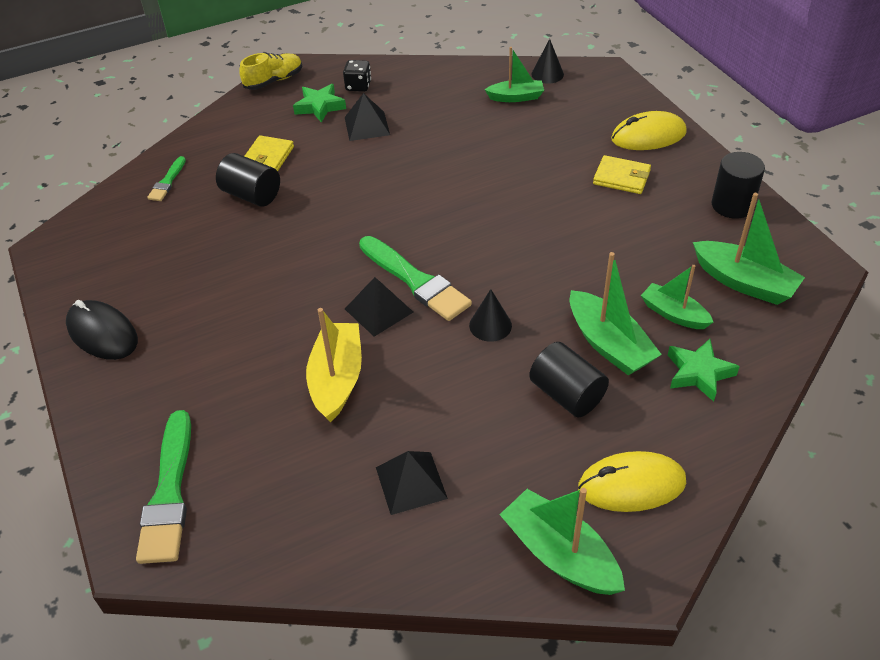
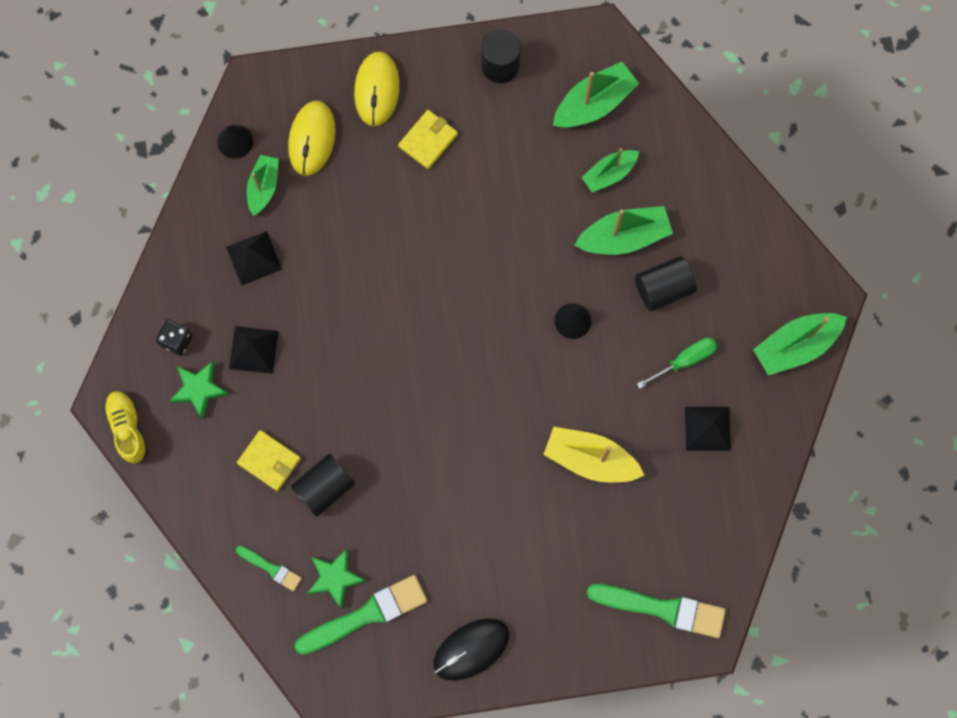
camera: 75 degrees left, 30 degrees up
(379, 310) = (524, 406): black pyramid -> black pyramid (254, 258)
(416, 281) = (500, 365): green brush -> green brush (366, 614)
(488, 437) = (685, 360): none -> green screwdriver
(631, 485) = (756, 276): yellow mouse -> yellow mouse (312, 139)
(699, 373) = (674, 184): green star -> green star (335, 578)

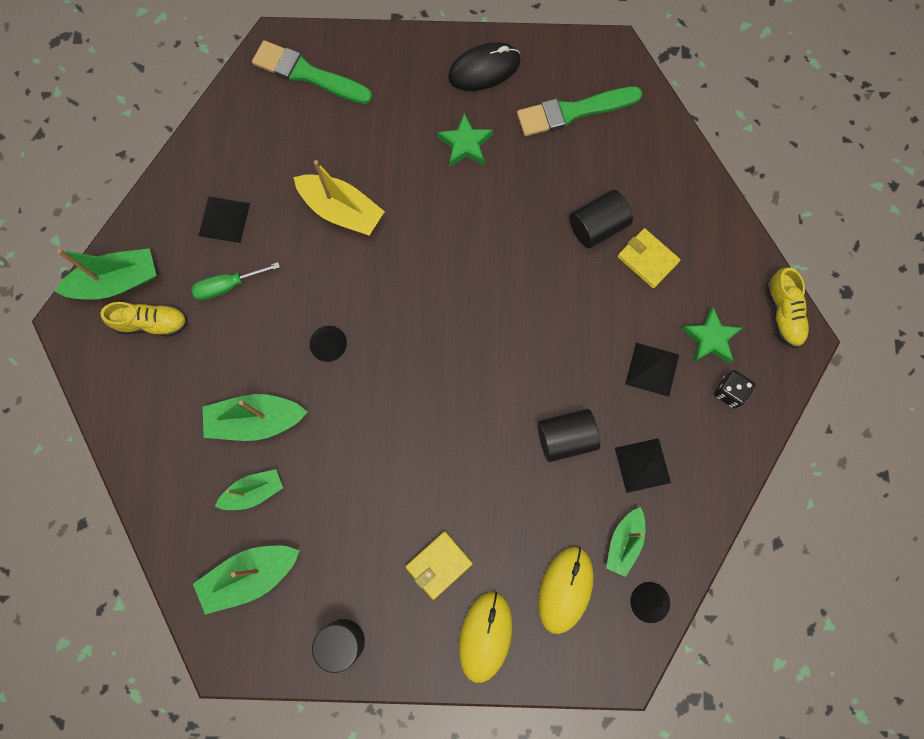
camera: 170 degrees left, 0 degrees up
(271, 568) = (656, 164): green brush -> none
(335, 578) = (597, 146): green star -> green star (465, 144)
(663, 288) = (230, 360): black cylinder -> black cylinder (565, 438)
(748, 311) = (152, 323): none -> yellow shoe

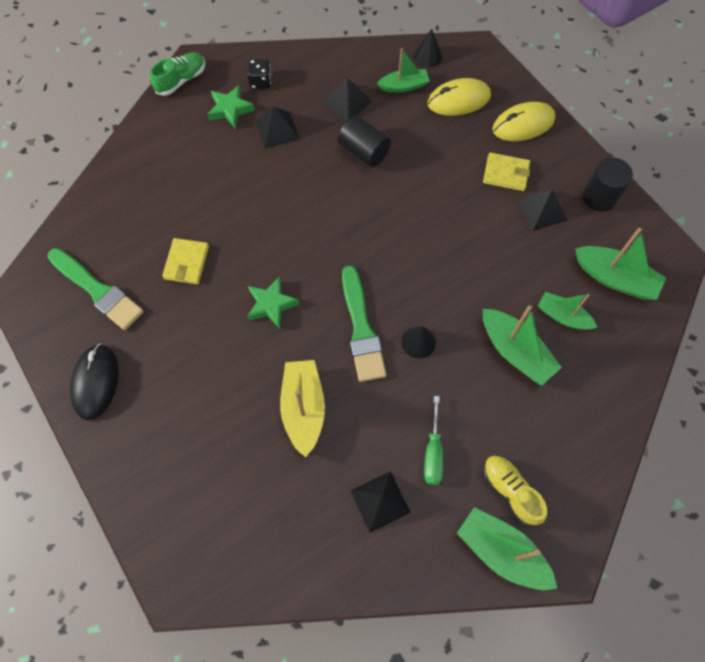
camera: 125 degrees left, 10 degrees down
(228, 286) = (433, 452): green screwdriver -> green screwdriver turned 60 degrees clockwise
(307, 74) = (191, 533): green brush -> green brush (361, 329)
(372, 567) = (542, 209): none -> black pyramid
(465, 144) = (179, 352): green star -> green star (271, 304)
(484, 69) = (96, 382): black mouse -> black mouse turned 60 degrees clockwise
(597, 226) = (190, 219): black cylinder -> none
(647, 259) = (195, 174): yellow wallet -> yellow wallet (186, 262)
(783, 313) = (181, 80): yellow shoe -> green shoe

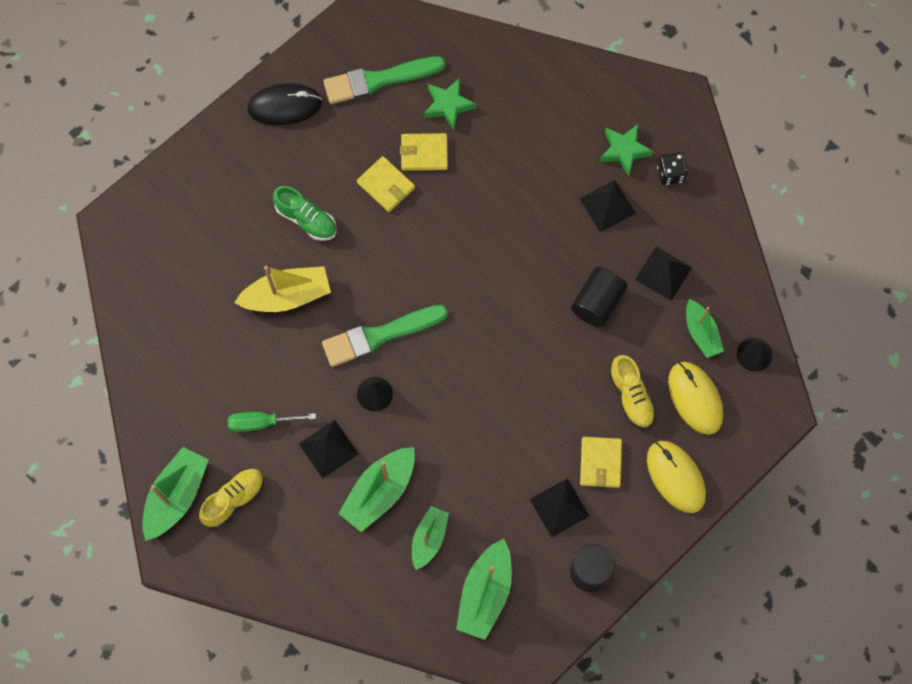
camera: 80 degrees right, 5 degrees up
(98, 290) = (378, 80): green brush -> green brush turned 45 degrees clockwise
(181, 80) = (653, 90): green shoe -> green shoe (306, 219)
(210, 300) = (386, 185): none -> yellow wallet
(271, 304) = (391, 244): green star -> green star (448, 105)
(380, 501) = (208, 380): black pyramid -> black pyramid (328, 448)
(451, 142) = (631, 396): none -> yellow shoe

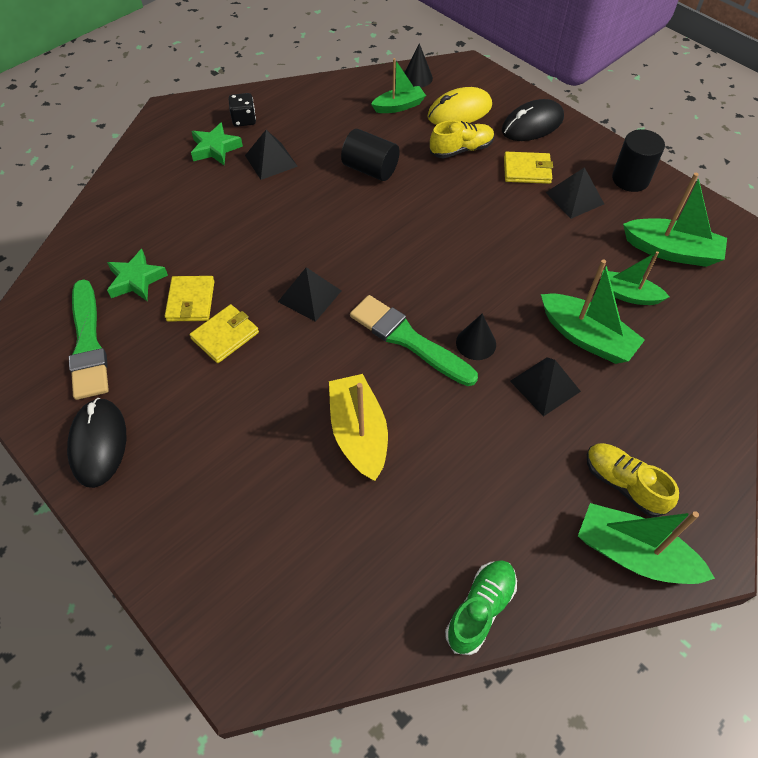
camera: 90 degrees left, 15 degrees down
(261, 423) = (523, 456): green screwdriver -> none
(306, 219) = (259, 415): green shoe -> green shoe (480, 609)
(379, 336) = (408, 339): green brush -> green brush turned 150 degrees clockwise
(663, 273) = (342, 127): black pyramid -> black pyramid (310, 296)
(675, 477) = (532, 125): yellow mouse -> black mouse

